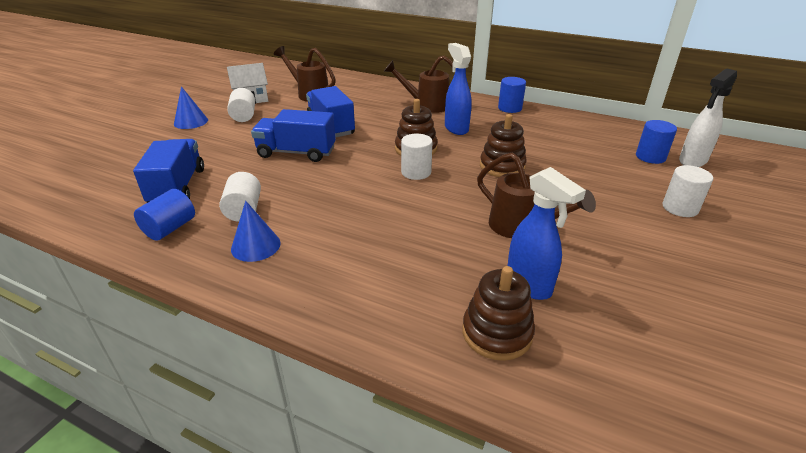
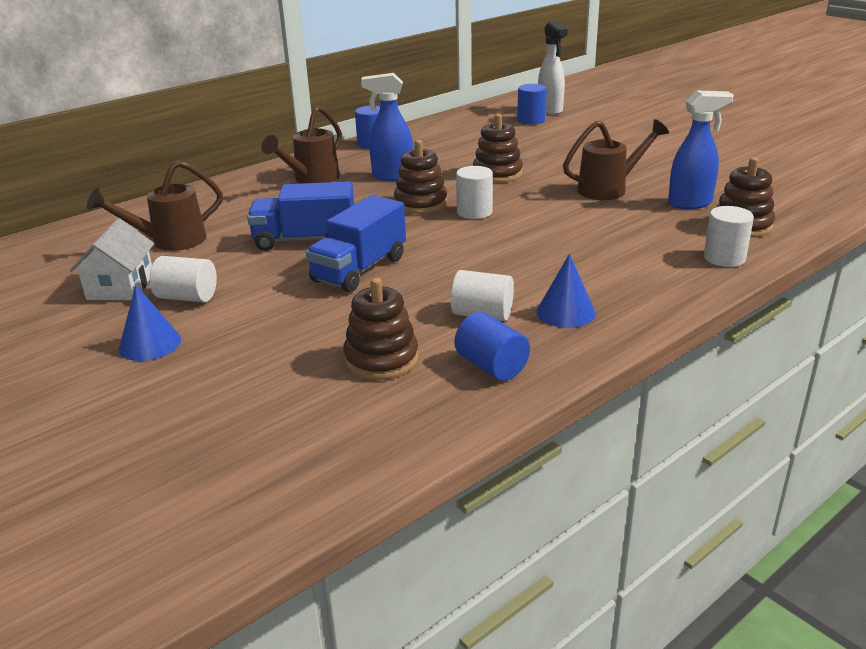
camera: 65 degrees left, 5 degrees down
(178, 187) = (381, 359): blue truck -> brown stacking toy
(680, 208) = (616, 133): white cylinder -> white cylinder (724, 258)

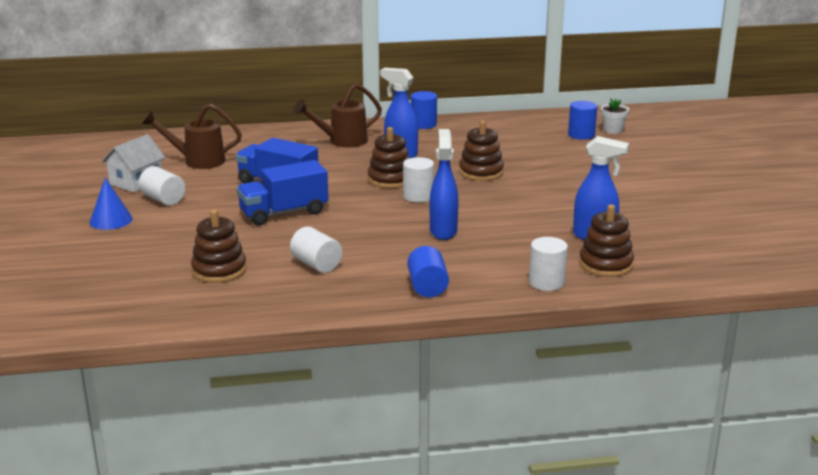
camera: 30 degrees right, 5 degrees down
(491, 366) = (275, 296): blue cylinder -> blue cylinder (427, 287)
(550, 110) = (612, 130): white spray bottle -> white flower pot
(553, 238) = (443, 231): none -> blue spray bottle
(565, 312) = (371, 280): blue cone -> none
(609, 189) = (549, 207): brown watering can -> none

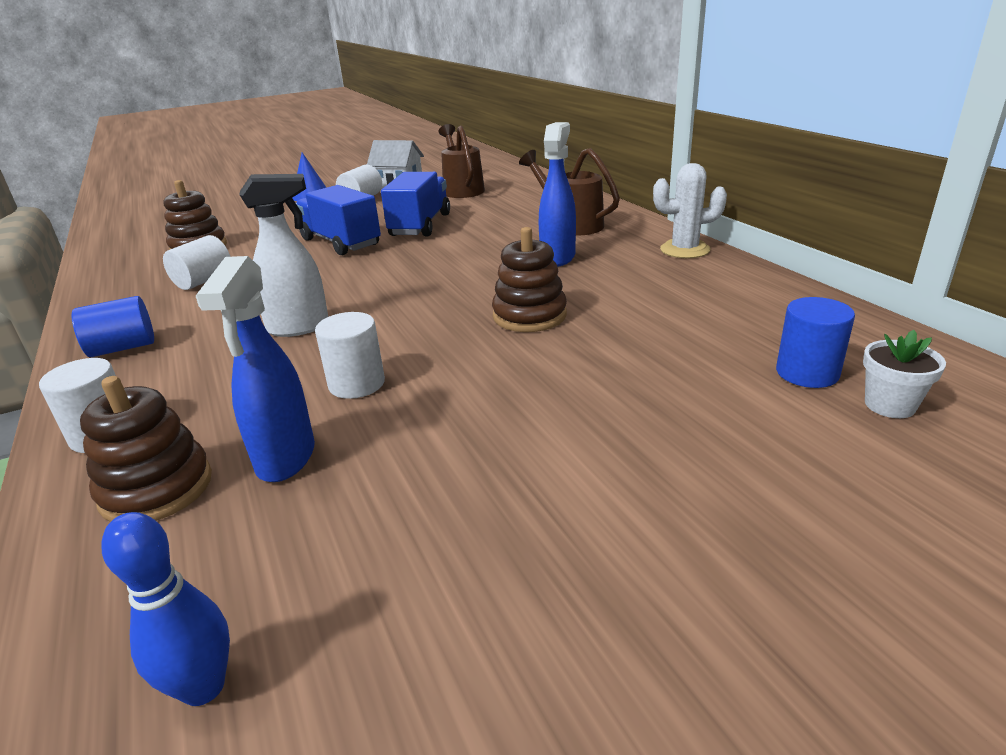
camera: 75 degrees right, 5 degrees up
(390, 179) = (464, 268): brown stacking toy -> none
(418, 196) = (415, 292): white cylinder -> white cylinder (356, 384)
(423, 124) = (685, 250): blue cylinder -> white cactus
(443, 231) = (299, 327): blue spray bottle -> white spray bottle
(723, 250) = (203, 687): none -> blue bowling pin

